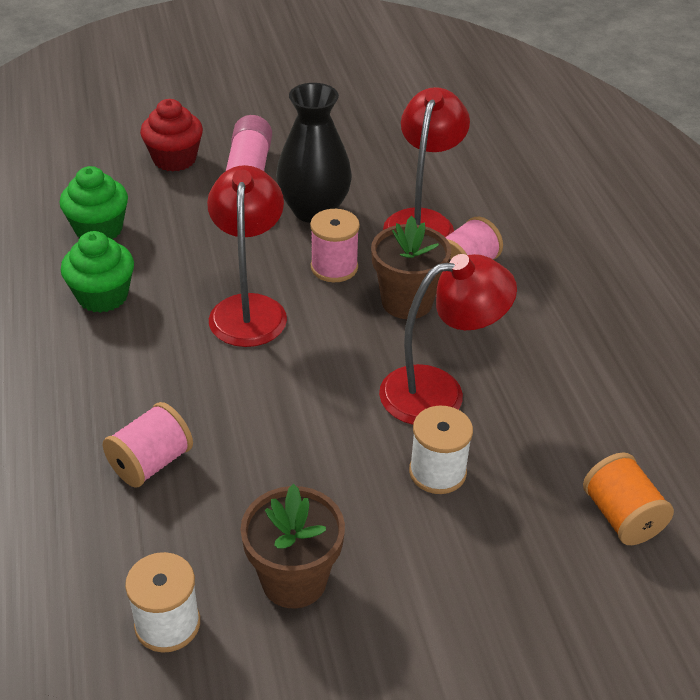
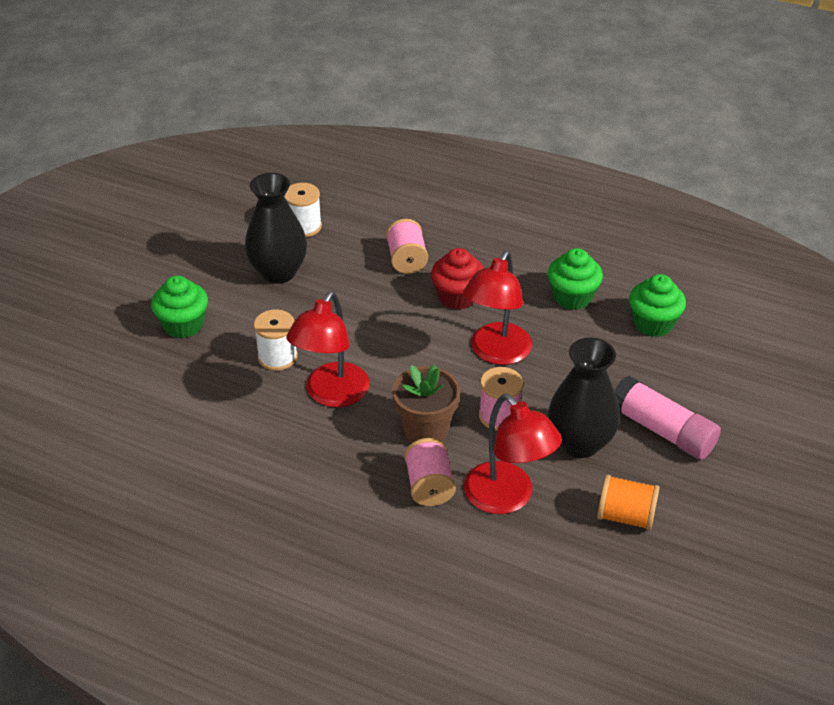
camera: 130 degrees right, 0 degrees up
(174, 159) = (722, 400): red cupcake -> red cupcake (457, 297)
(249, 308) = (496, 353): red lamp -> red lamp turned 75 degrees clockwise
(294, 580) = (278, 272): brown flower pot -> black vase
(490, 607) = (183, 325): none -> green cupcake
(621, 516) = (162, 409): orange spool -> orange spool (625, 516)

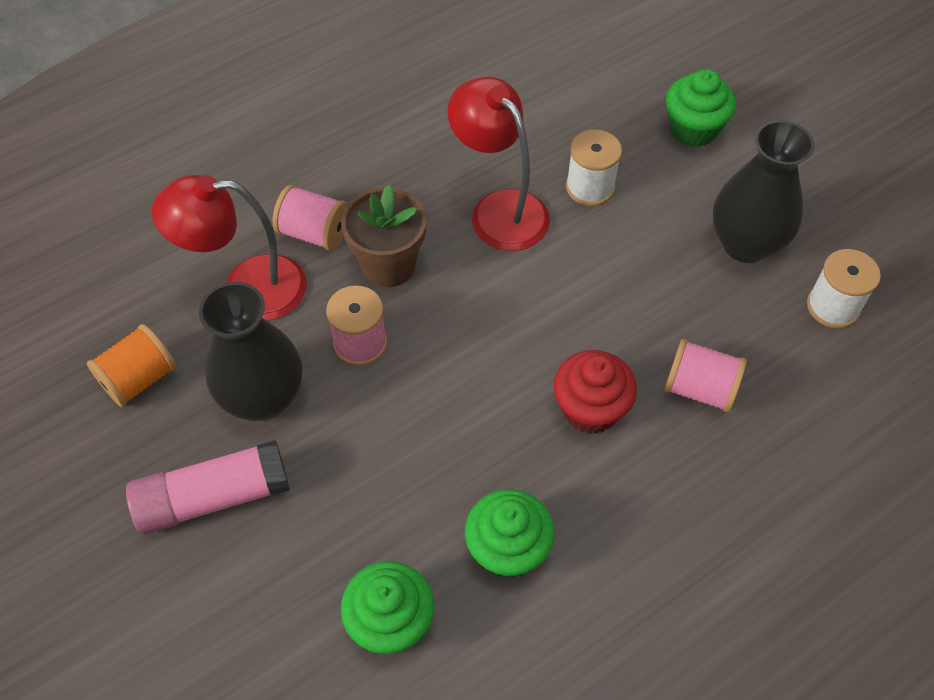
camera: 120 degrees right, 15 degrees up
(496, 353) = (460, 395): red lamp -> none

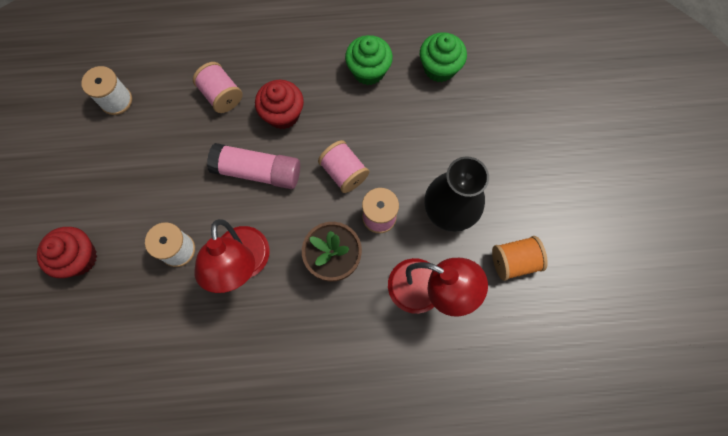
camera: 150 degrees left, 15 degrees up
(214, 497) = (497, 168): pink glue stick -> pink glue stick (257, 172)
(314, 233) = (366, 311): pink spool -> pink spool (344, 172)
(693, 129) = (79, 258): green cupcake -> red cupcake
(745, 244) = (125, 161): black vase -> none

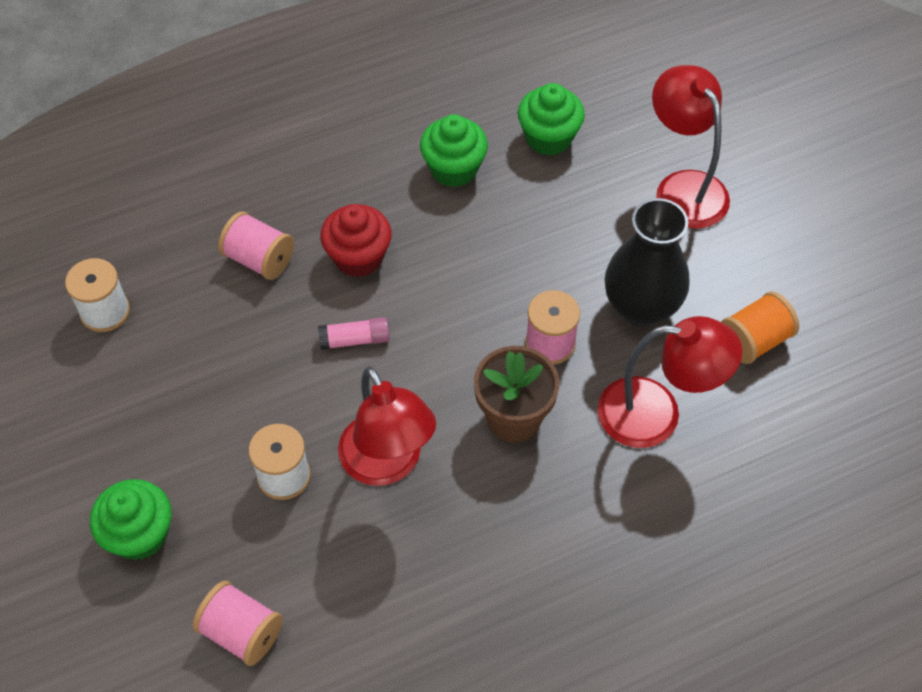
camera: 20 degrees left, 15 degrees down
(79, 258) = (140, 534): red cupcake -> green cupcake
(257, 172) = (355, 340): pink glue stick -> pink glue stick, size x0.54
(344, 172) = (477, 304): pink spool -> pink spool (242, 632)
(514, 133) = (683, 187): none -> red lamp

